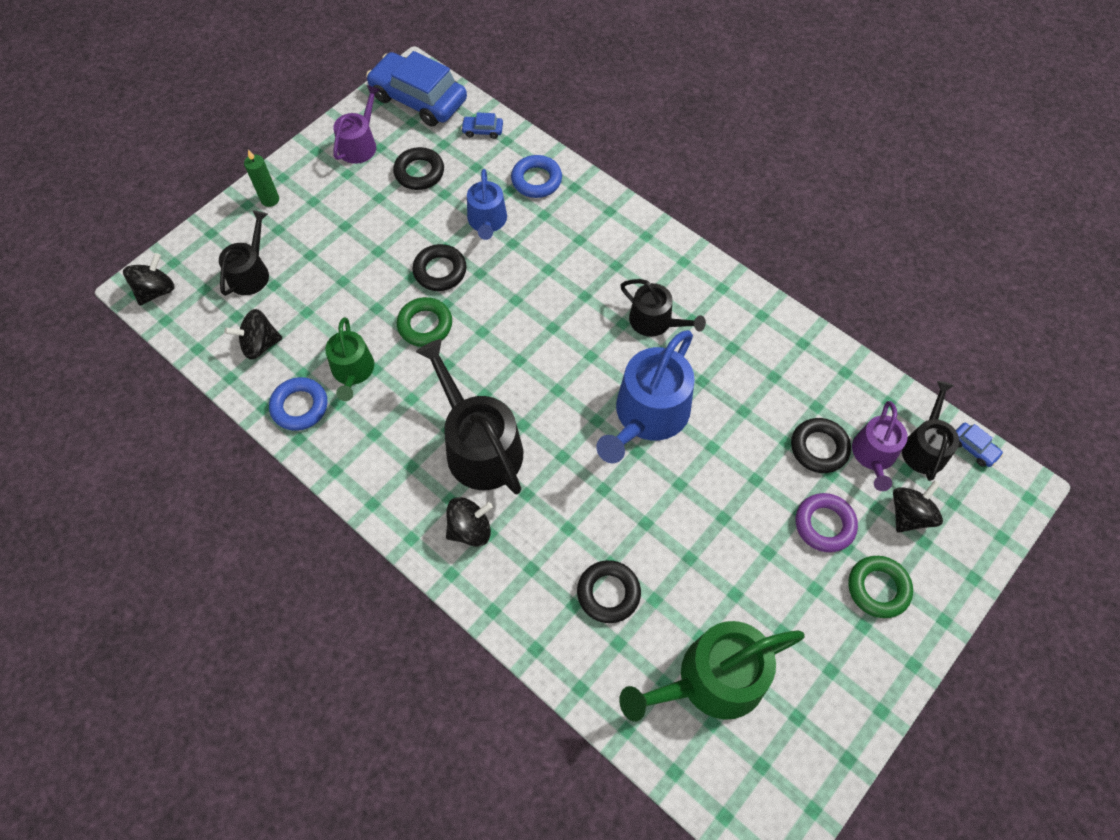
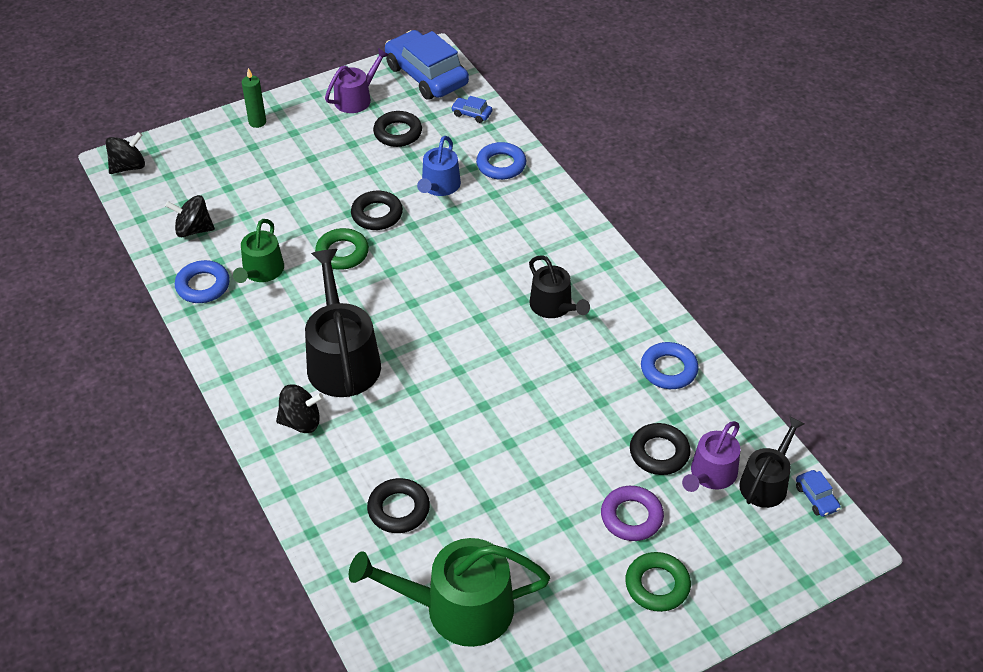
camera: 20 degrees right, 15 degrees down
(251, 272) = (213, 173): black watering can -> none
(647, 415) = (507, 379): blue watering can -> none
(789, 356) = (668, 369): none -> blue ring
(909, 514) = (720, 534): black spinning top -> none

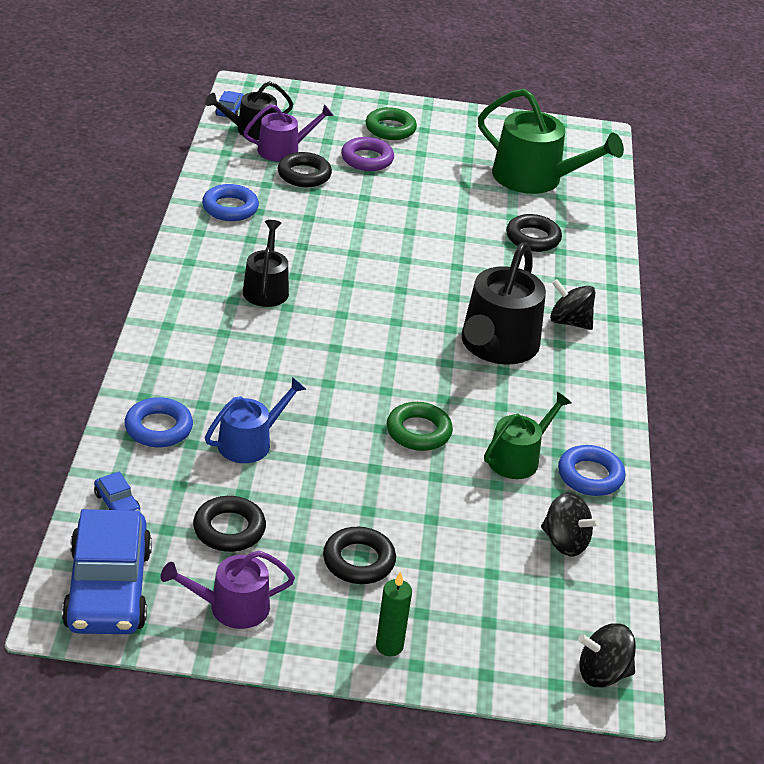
camera: 150 degrees left, 10 degrees down
(377, 214) = (346, 450): black ring -> black ring (358, 561)

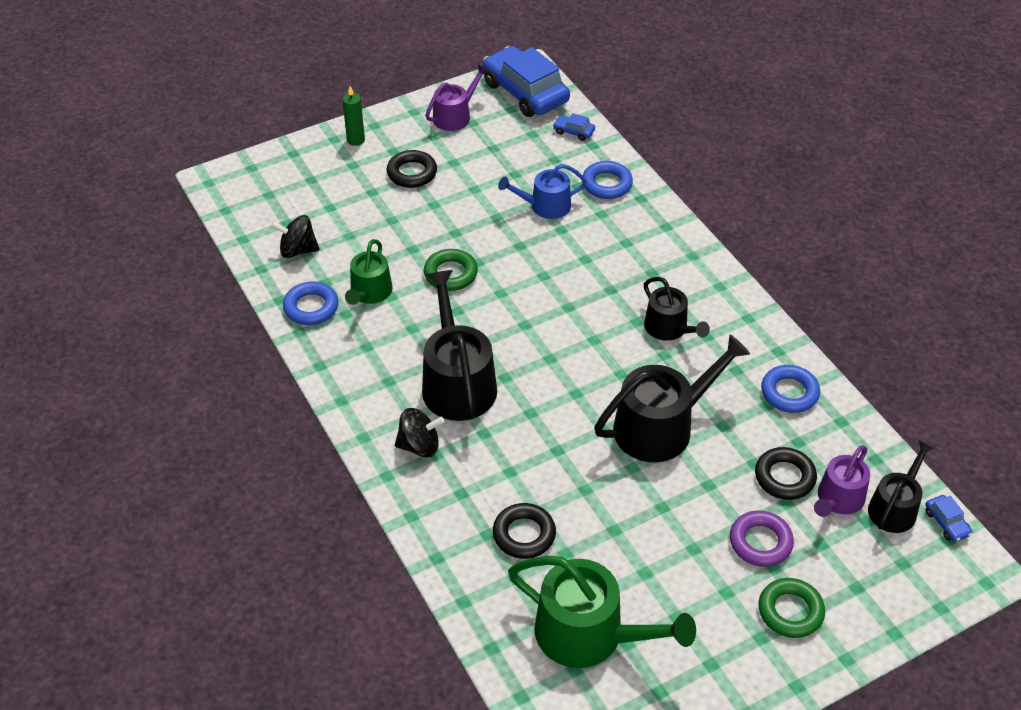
camera: 150 degrees right, 10 degrees up
(229, 529) = (499, 151): black ring -> none
(250, 442) = (545, 206): blue watering can -> blue watering can turned 60 degrees clockwise
(356, 239) = (661, 426): none -> black watering can
(535, 178) = (590, 634): green watering can -> green watering can turned 150 degrees counterclockwise
(602, 673) = (227, 186): black spinning top -> none

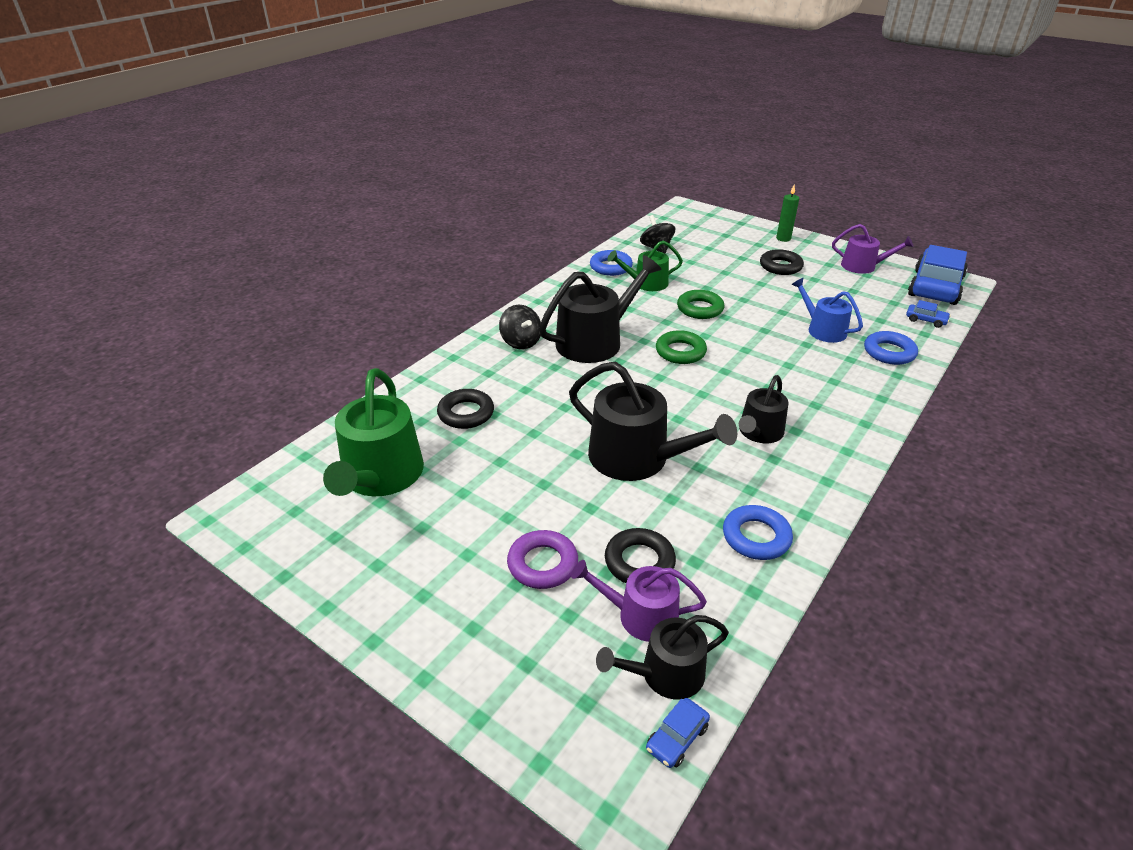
camera: 65 degrees right, 10 degrees down
(573, 132) = (926, 320): blue car -> blue car turned 120 degrees clockwise
(790, 611) = (466, 611): green ring -> green ring (680, 352)
(895, 507) = (665, 674): black watering can -> black watering can turned 150 degrees clockwise

